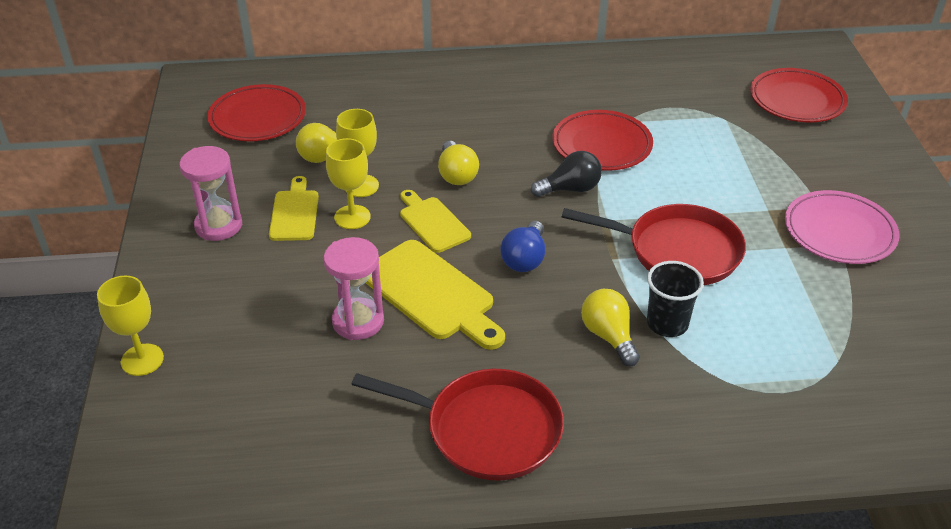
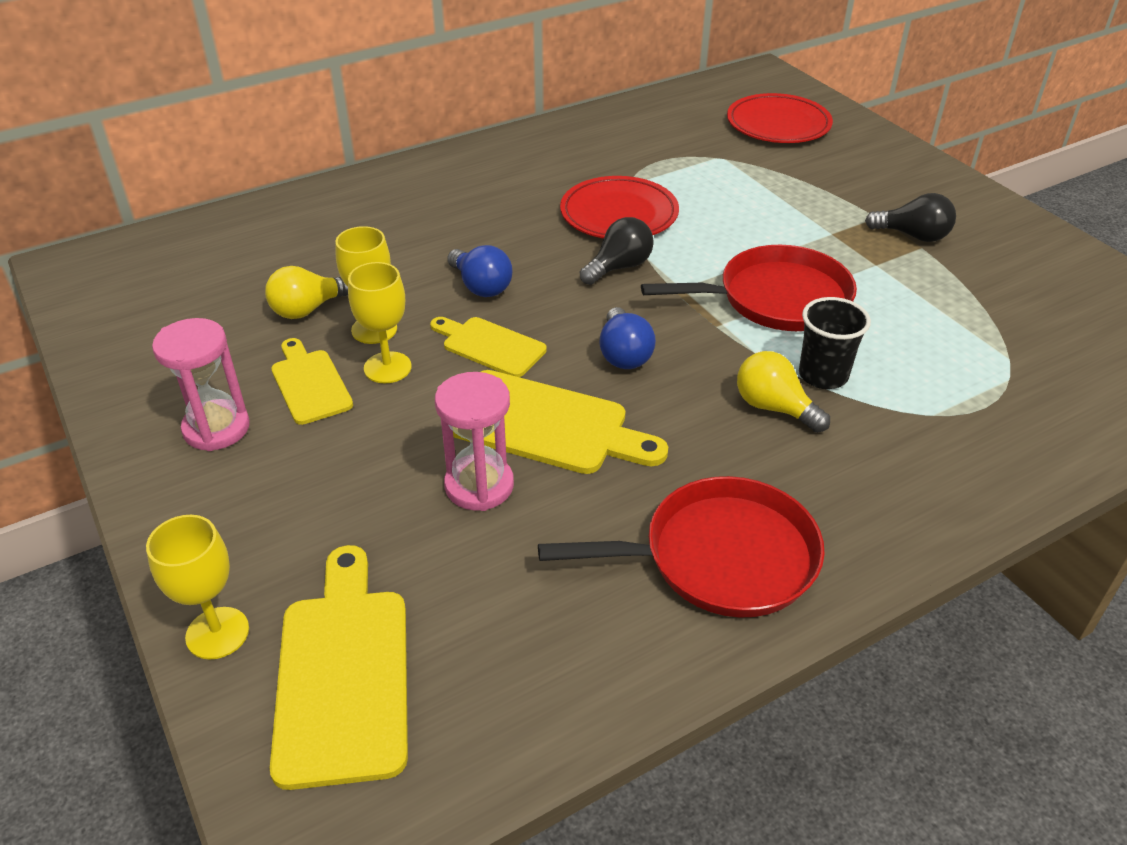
camera: 25 degrees left, 0 degrees up
(197, 412) = (343, 674): none -> yellow cutting board
(258, 118) = (185, 287): red plate -> none
(456, 175) = (481, 286): yellow light bulb -> blue light bulb
(839, 232) = (913, 236): pink plate -> black light bulb

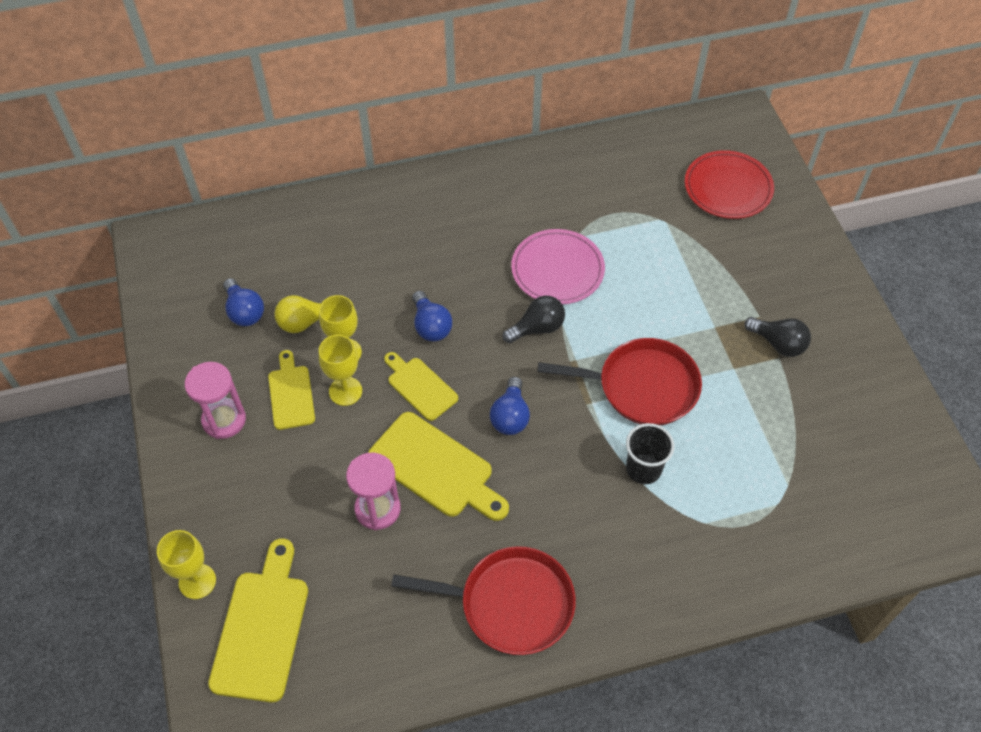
camera: 15 degrees right, 15 degrees up
(219, 312) = (244, 312): none -> blue light bulb
(619, 214) = (557, 270): red plate -> pink plate
(774, 408) = (596, 490): yellow light bulb -> none

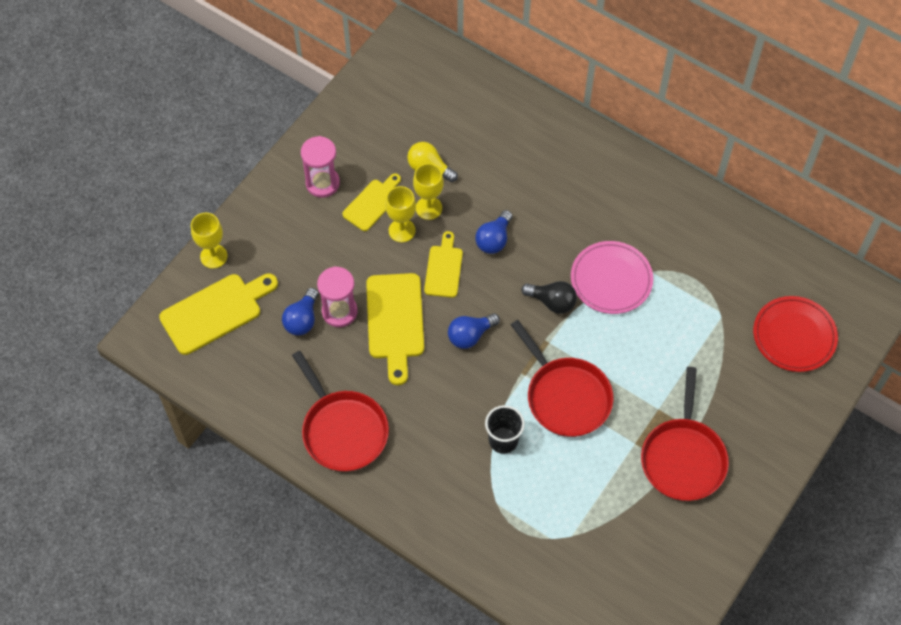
camera: 50 degrees right, 5 degrees up
(244, 312) = (405, 130): blue light bulb -> blue light bulb (302, 319)
(778, 343) = (683, 458): black light bulb -> red pan

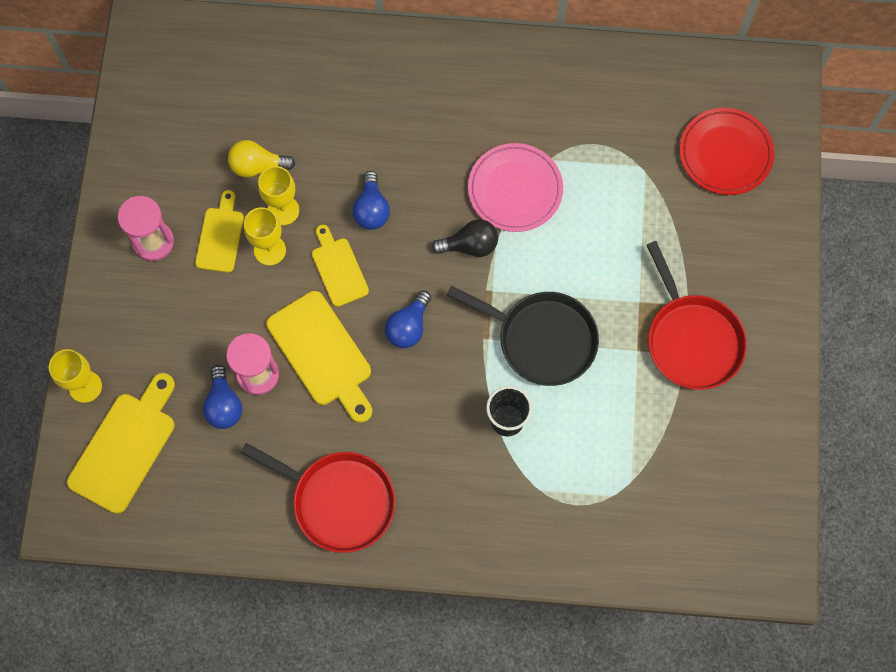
camera: 30 degrees left, 10 degrees up
(566, 397) = (542, 339): red pan -> black pan

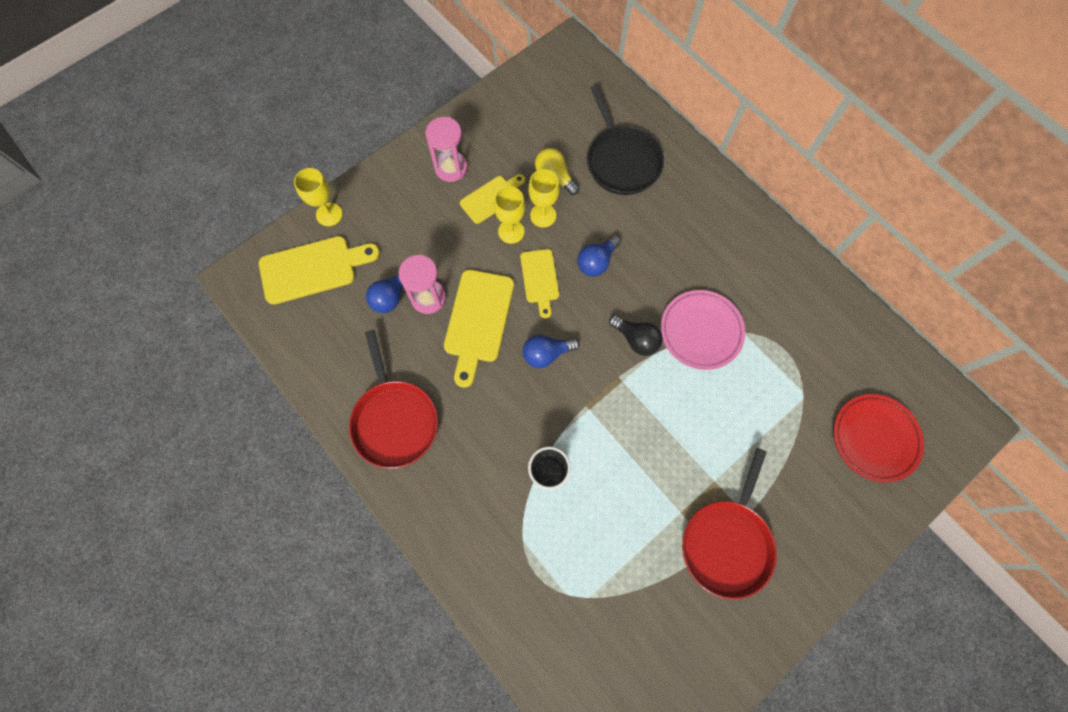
camera: 45 degrees right, 0 degrees up
(338, 269) = (540, 279): yellow cutting board -> yellow cutting board turned 150 degrees clockwise
(542, 339) = (623, 443): black pan -> black pan (621, 161)

